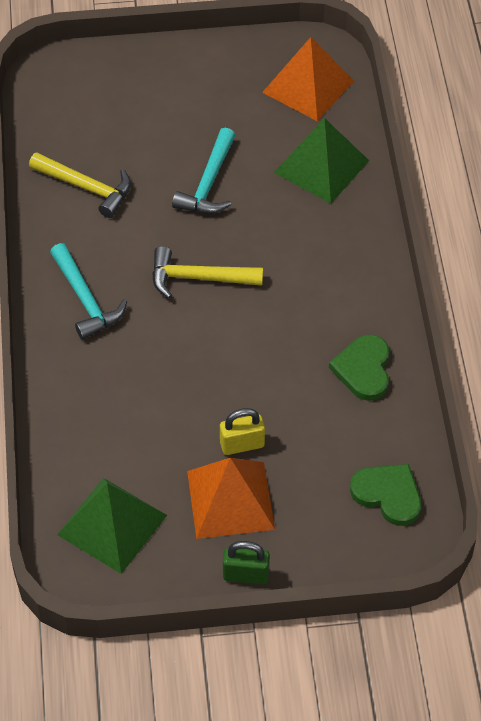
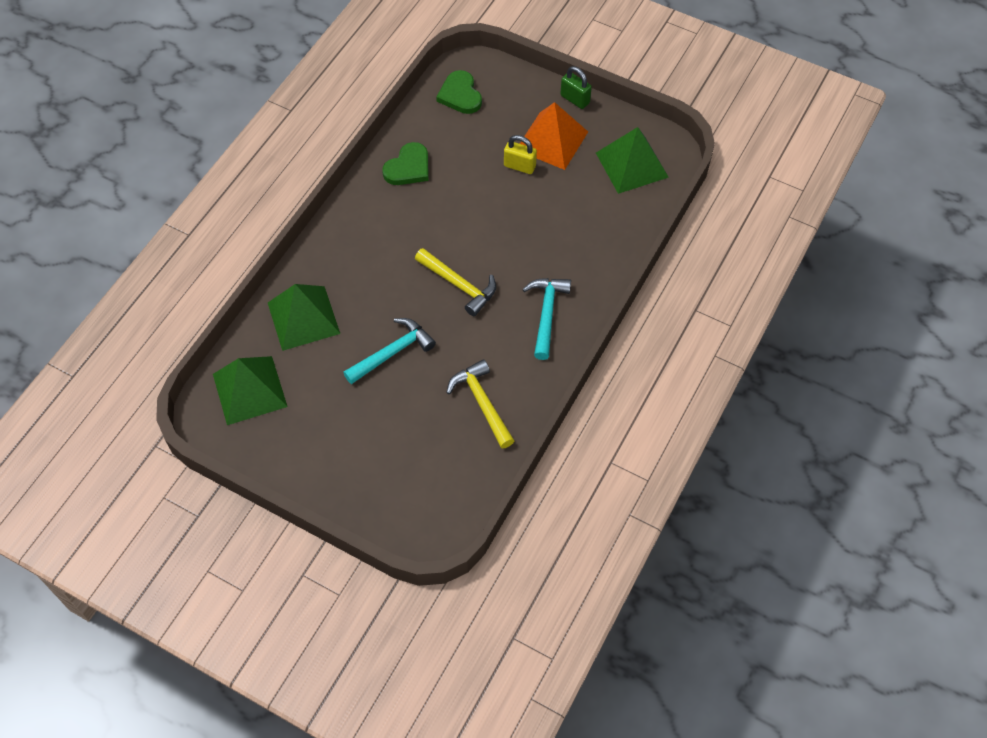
camera: 145 degrees left, 5 degrees up
(308, 86) = (249, 390): orange pyramid -> green pyramid

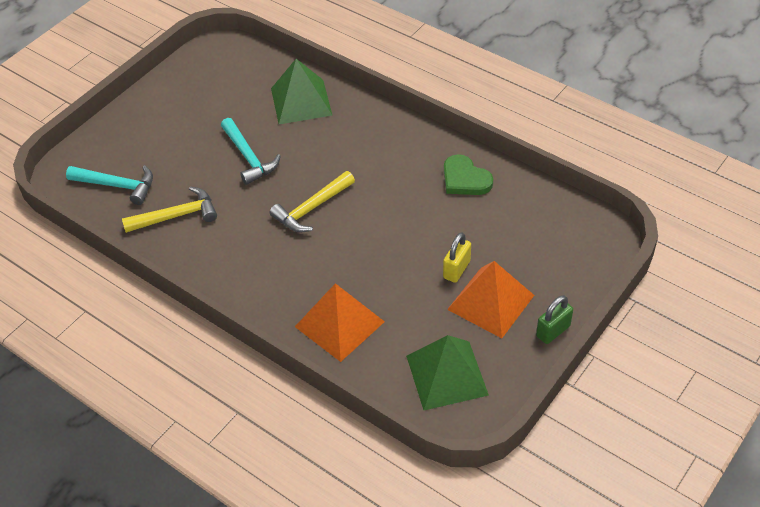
camera: 100 degrees right, 10 degrees down
(249, 390) = (238, 69): green pyramid -> none
(460, 95) = (563, 226): green heart -> none
(546, 314) = (261, 273): turquoise hammer -> turquoise hammer (117, 185)
(594, 244) = (339, 324): none -> orange pyramid

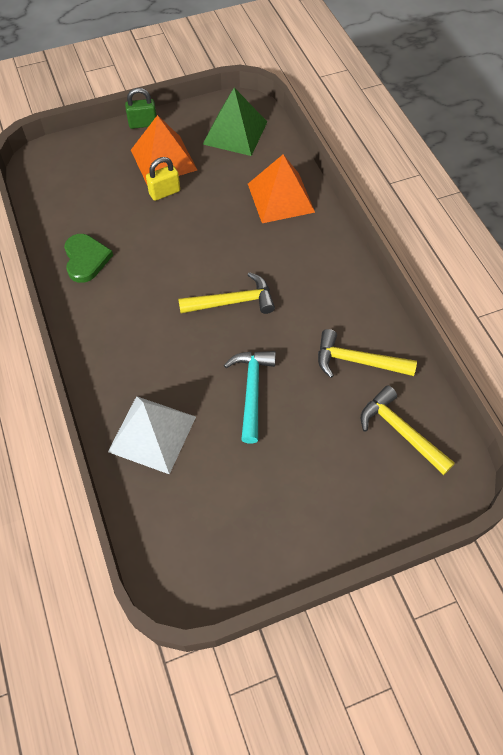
camera: 150 degrees left, 10 degrees up
(117, 185) = (400, 431): turquoise hammer -> yellow hammer
(301, 101) = (152, 434): green pyramid -> white pyramid

